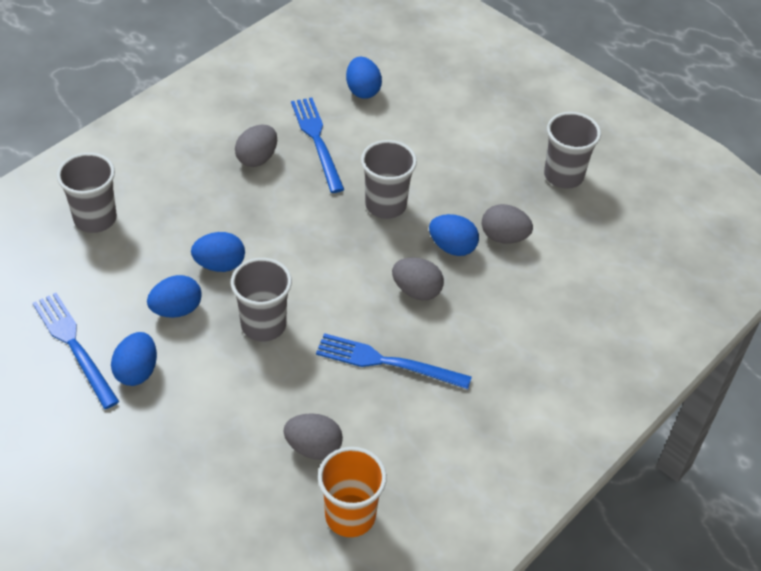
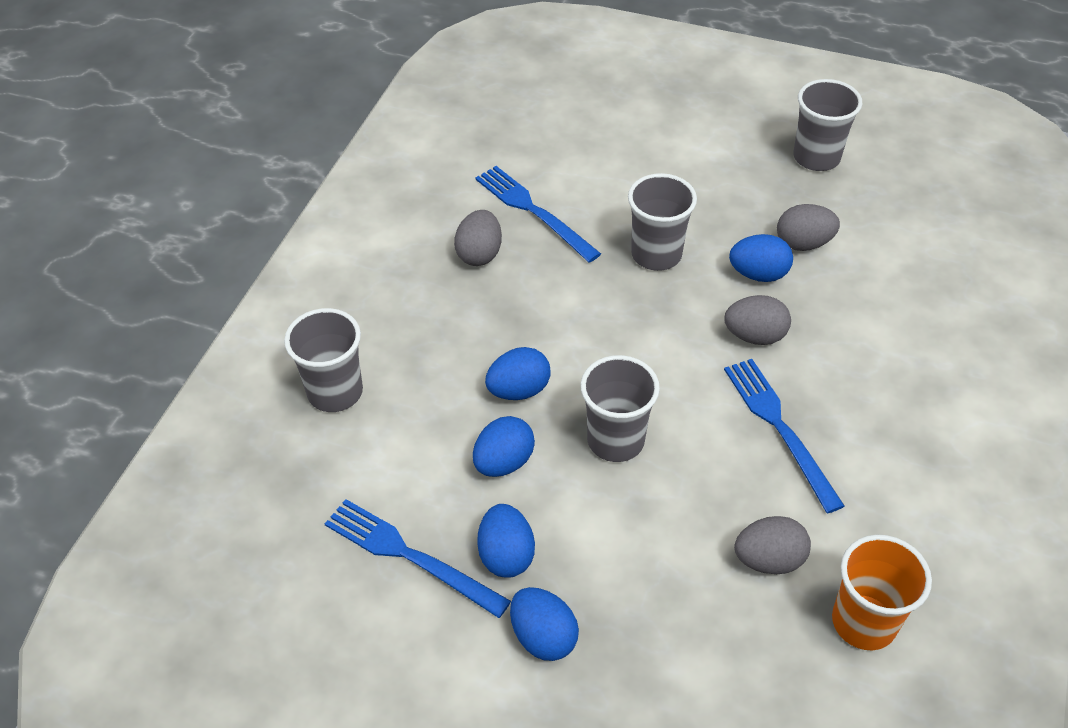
camera: 20 degrees left, 0 degrees up
(362, 90) = (545, 140): blue egg -> blue egg (543, 637)
(387, 362) = (779, 428): blue fork -> blue fork turned 75 degrees clockwise

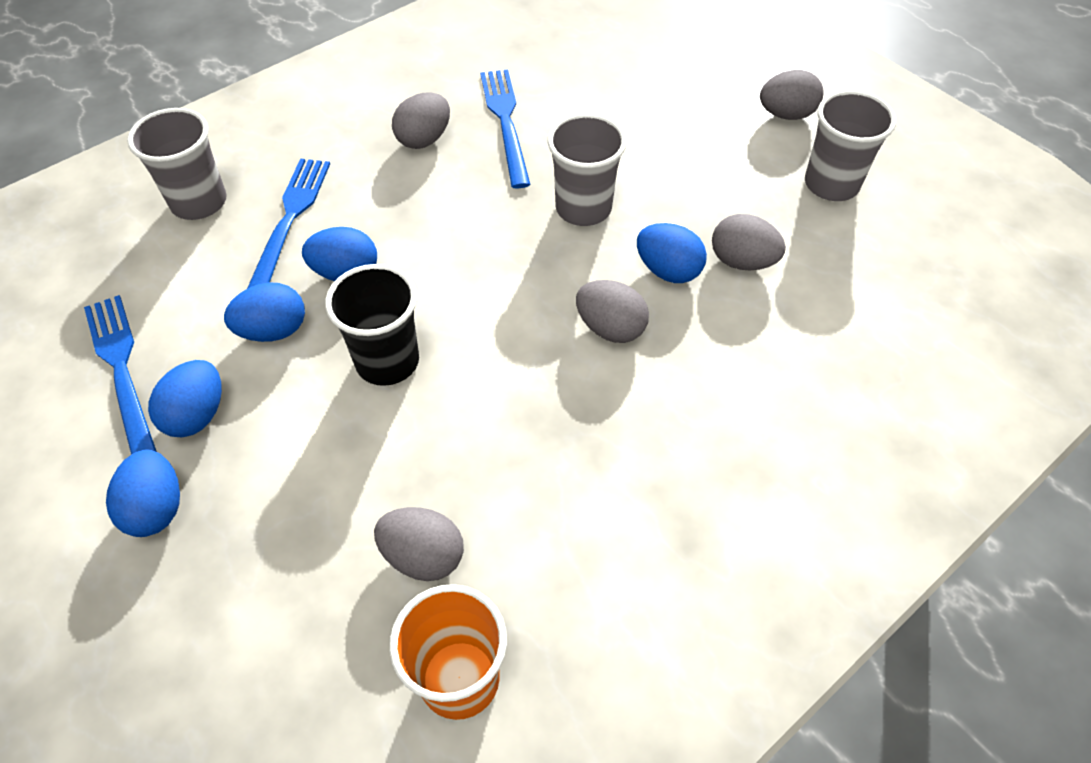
camera: 30 degrees right, 5 degrees up
(615, 440) = (387, 361): grey cup -> black cup
(741, 115) = (786, 114): none -> grey egg
(779, 428) = (554, 430): blue fork -> blue fork (289, 221)

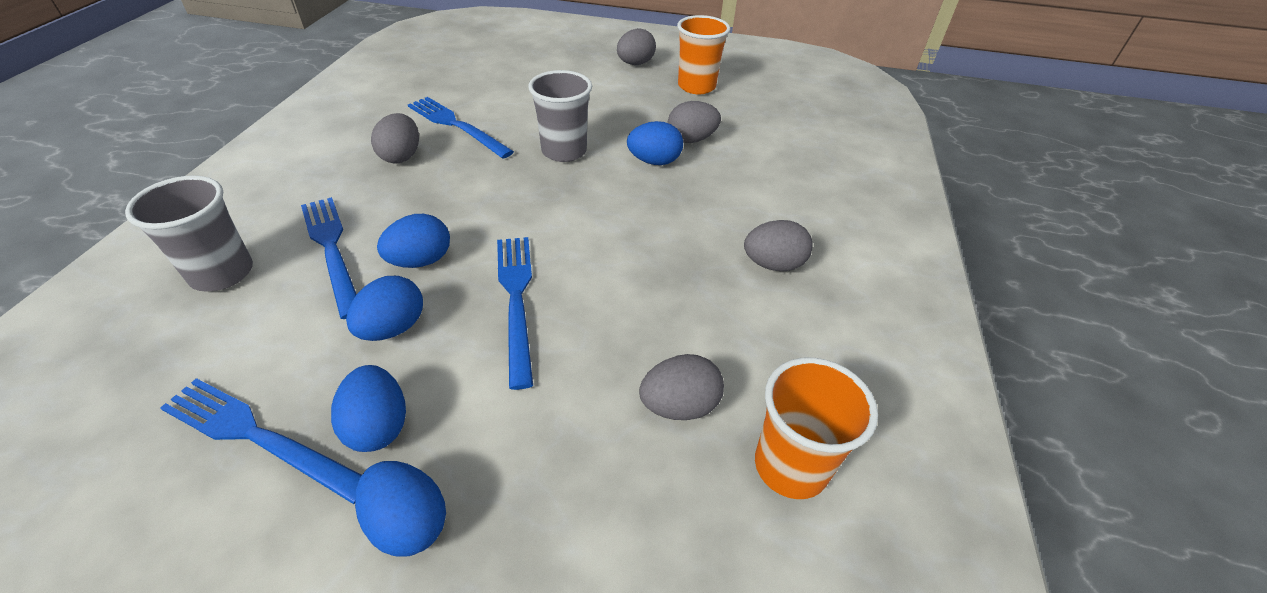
camera: 40 degrees left, 10 degrees down
(387, 361) = (516, 300): black cup -> blue fork
(610, 328) = (653, 206): grey egg -> grey egg (773, 264)
(831, 184) = (696, 86): grey cup -> orange cup

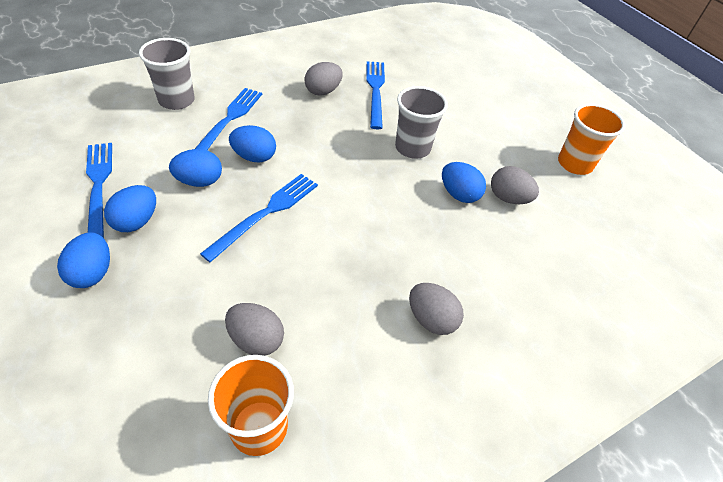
camera: 45 degrees right, 5 degrees up
(635, 64) = (552, 118): grey egg -> none

